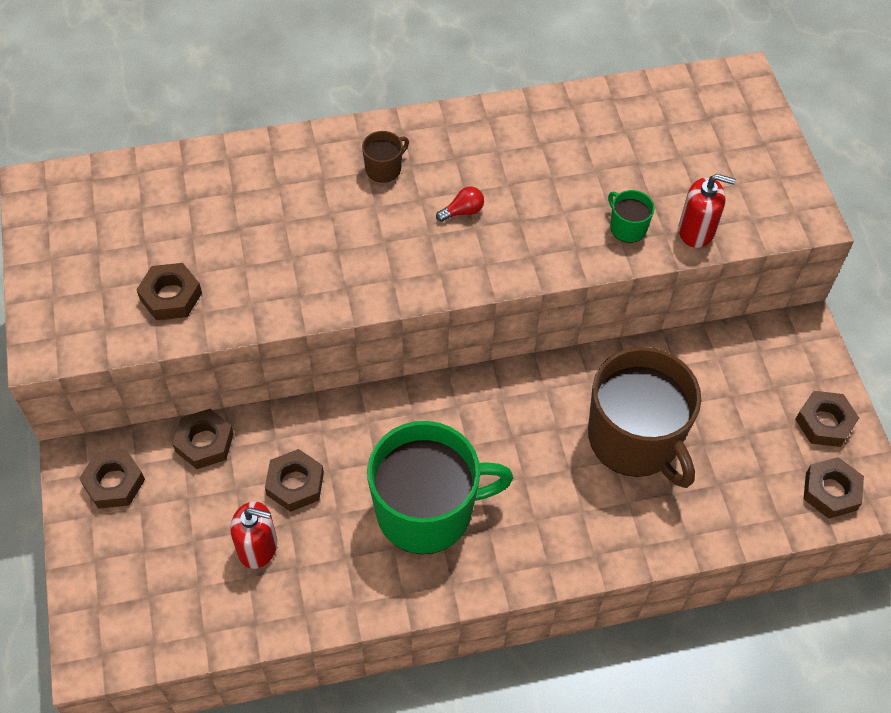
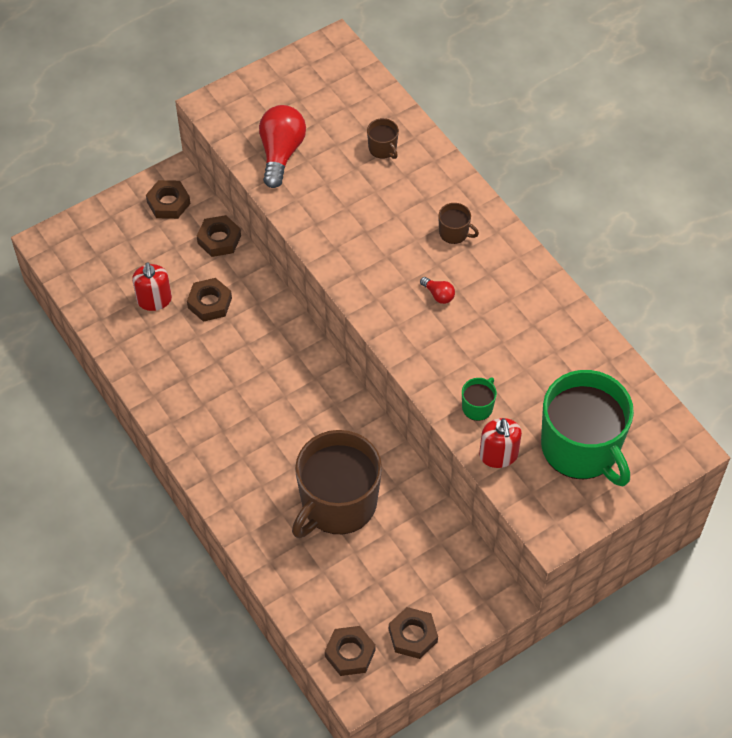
camera: 70 degrees right, 0 degrees up
(171, 296) = (281, 153): brown nut -> red light bulb
(226, 193) = (383, 148): none -> brown mug
(427, 510) = (222, 388): green mug -> green mug (581, 448)

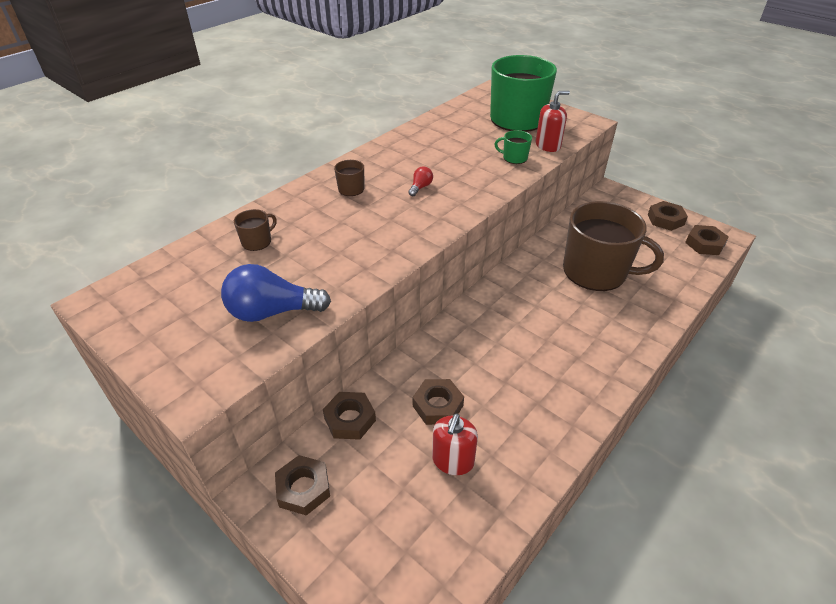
camera: 105 degrees left, 15 degrees down
(154, 300) = (453, 460): red soap dispenser -> red soap dispenser turned 135 degrees clockwise
(281, 153) = (272, 312): red light bulb -> blue light bulb

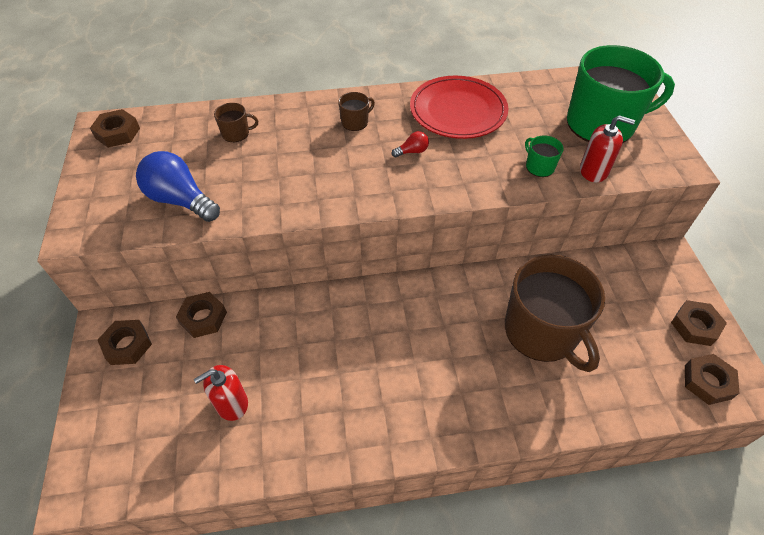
camera: 40 degrees right, 10 degrees up
(419, 150) = (458, 111): none -> red plate
(437, 405) = (269, 353): brown nut -> brown nut (117, 133)

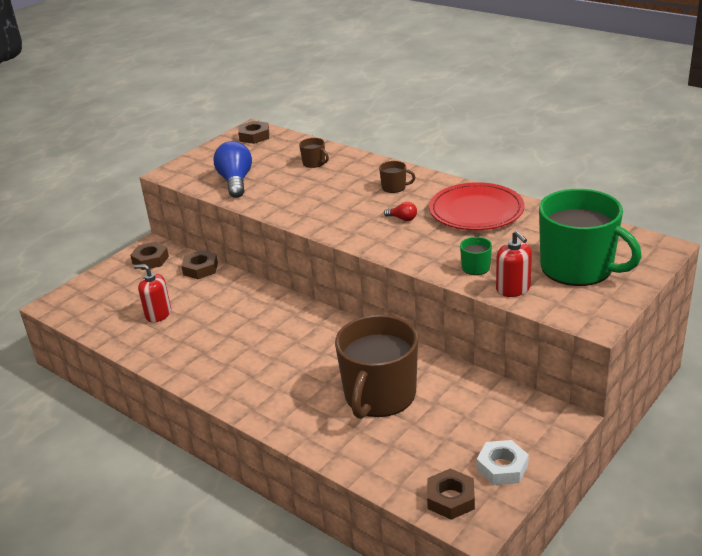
camera: 50 degrees right, 20 degrees down
(695, 326) = (502, 467): brown nut -> white nut

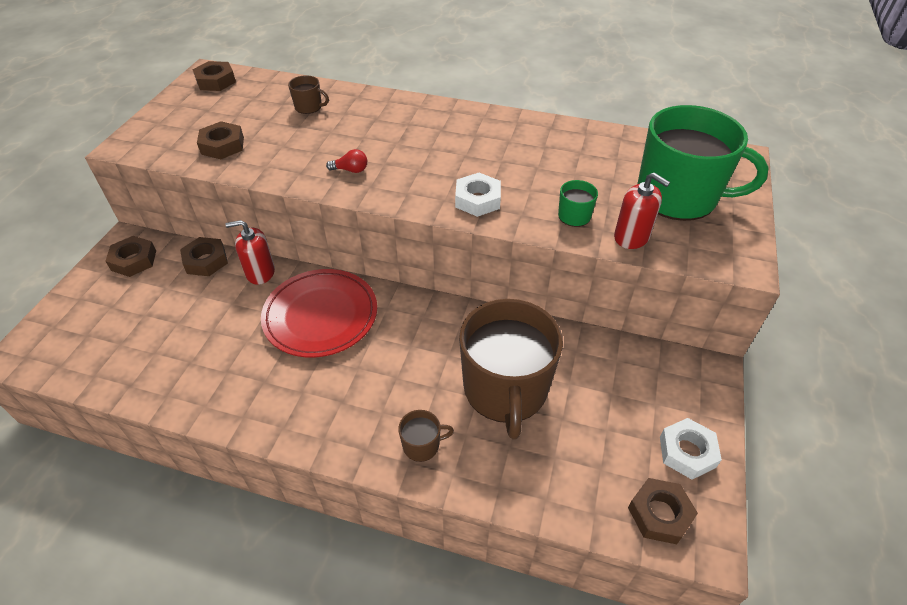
camera: 25 degrees left, 15 degrees up
(158, 314) = (178, 337): red soap dispenser -> red soap dispenser (260, 272)
(236, 182) = (222, 145): blue light bulb -> brown nut
(394, 187) = (421, 126): brown mug -> brown mug (422, 445)
(402, 218) = (454, 165): red light bulb -> red light bulb (351, 170)
(405, 245) = (477, 200): none -> white nut
(476, 211) = (529, 143): red plate -> red plate (321, 316)

